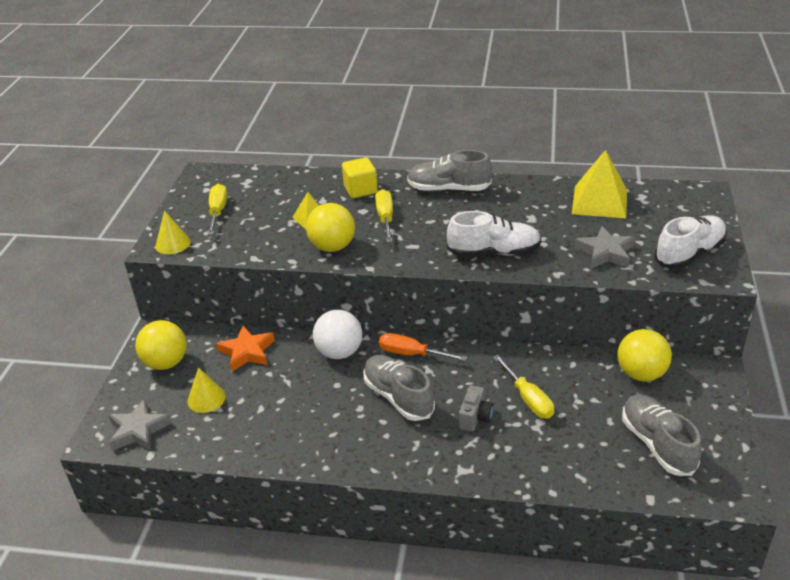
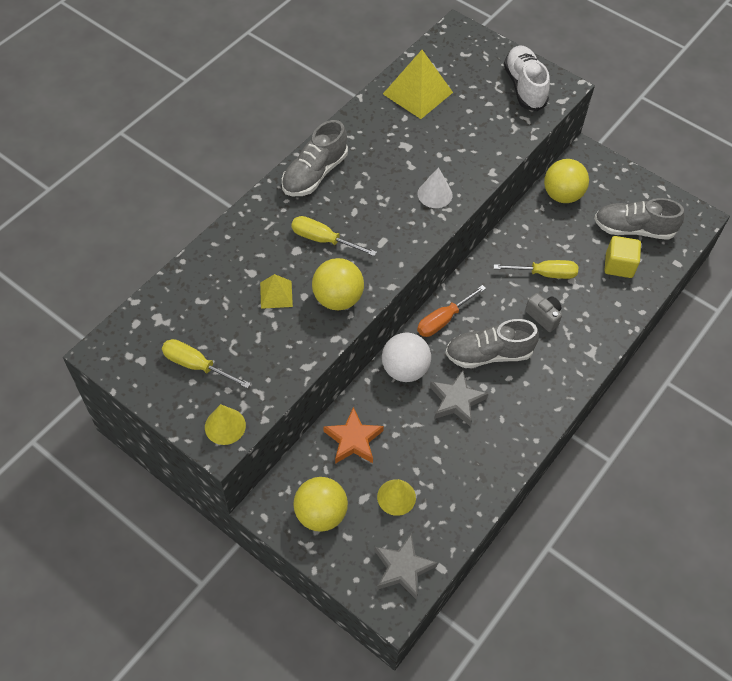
camera: 65 degrees left, 20 degrees up
(360, 190) = (259, 235): yellow cube -> yellow cube (619, 265)
(494, 252) = (435, 194): white shoe -> white cone
(605, 252) = (487, 130): grey star -> grey star (456, 401)

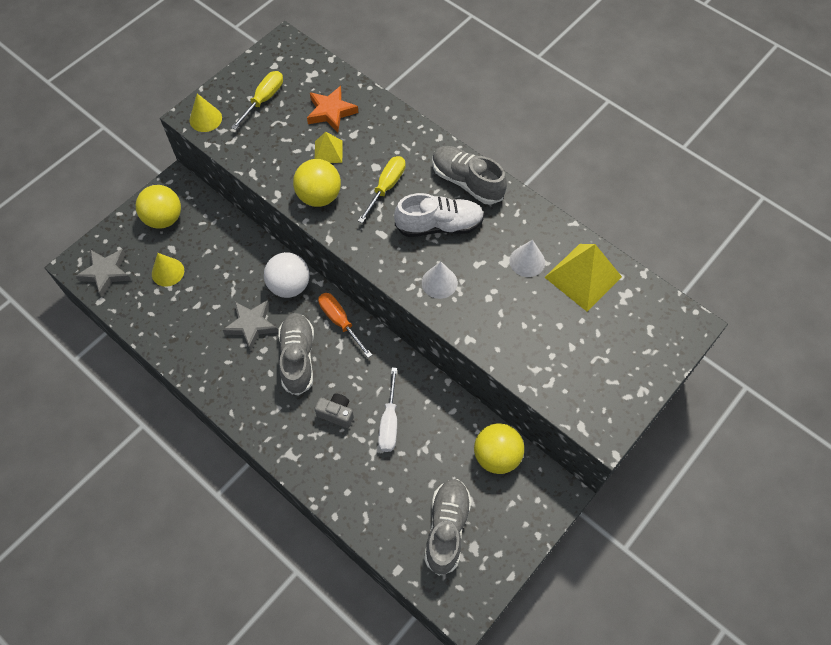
camera: 95 degrees right, 5 degrees up
(353, 440) = (225, 243): orange star -> orange star (331, 112)
(405, 130) = (527, 261): none -> white cone
(524, 87) = (601, 388): white shoe -> white shoe (439, 225)
(543, 316) = (336, 413): grey camera -> grey camera turned 120 degrees counterclockwise
(544, 274) = (389, 422): yellow screwdriver -> white screwdriver
(619, 265) = (397, 502): yellow cube -> none

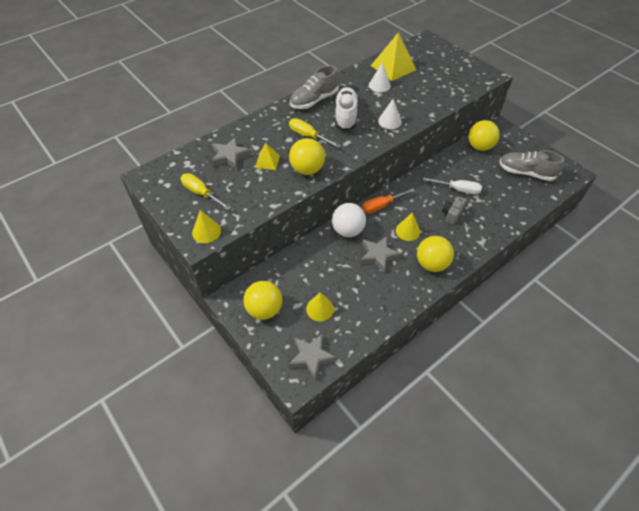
camera: 80 degrees left, 10 degrees down
(244, 390) = (431, 264): none -> yellow ball
(298, 357) = (408, 231): grey shoe -> yellow cone
(331, 112) = (230, 156): orange star -> grey star

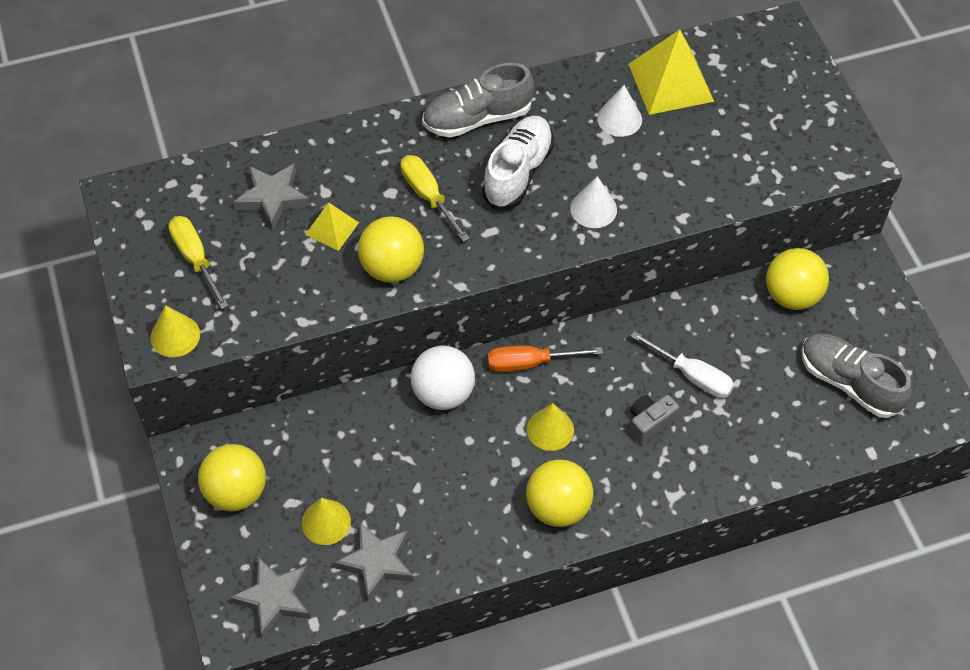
camera: 20 degrees right, 5 degrees up
(378, 255) = (472, 459): grey star -> grey star (377, 563)

